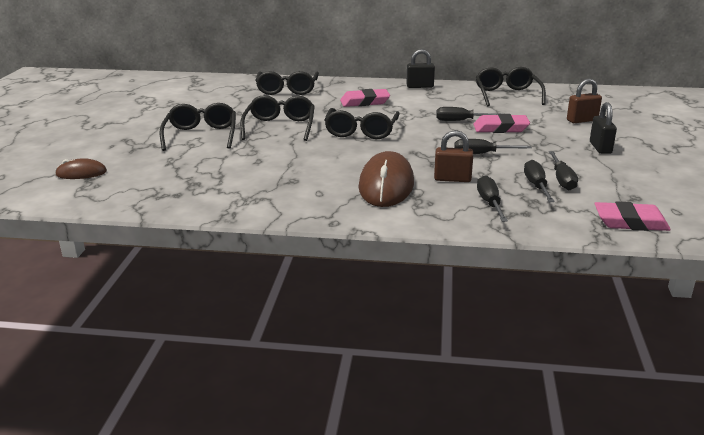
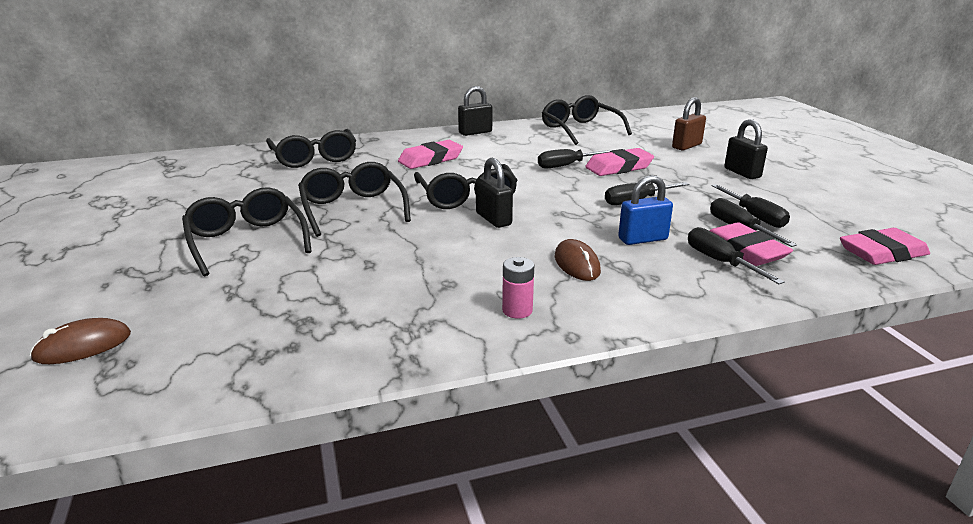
camera: 25 degrees left, 0 degrees up
(317, 203) = (517, 310): none -> pink battery
(363, 148) = (493, 219): none -> black padlock
(386, 185) = (577, 264): brown mouse -> brown mouse, size x0.52
(452, 179) = (643, 239): brown padlock -> blue padlock
(518, 200) = (744, 251): none -> pink eraser

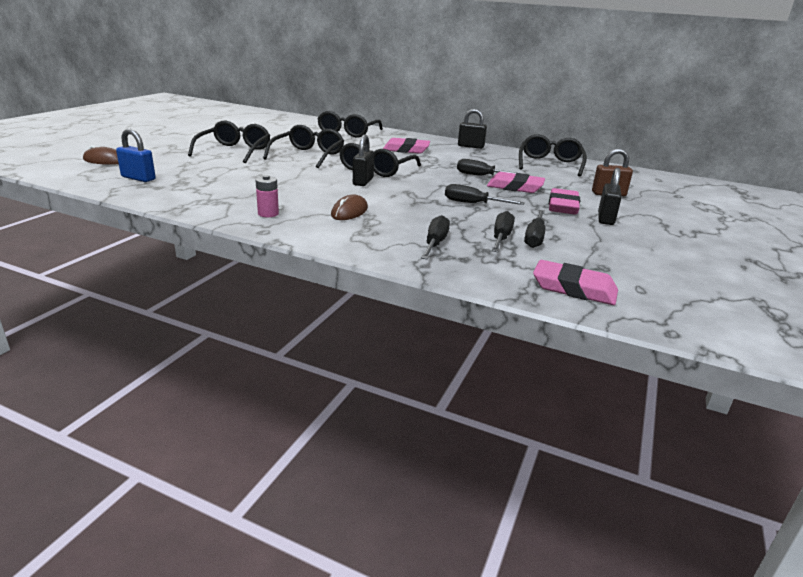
camera: 40 degrees right, 0 degrees up
(643, 239) = (420, 218): blue padlock -> blue padlock (138, 178)
(744, 251) = (468, 246): pink eraser -> pink eraser (563, 206)

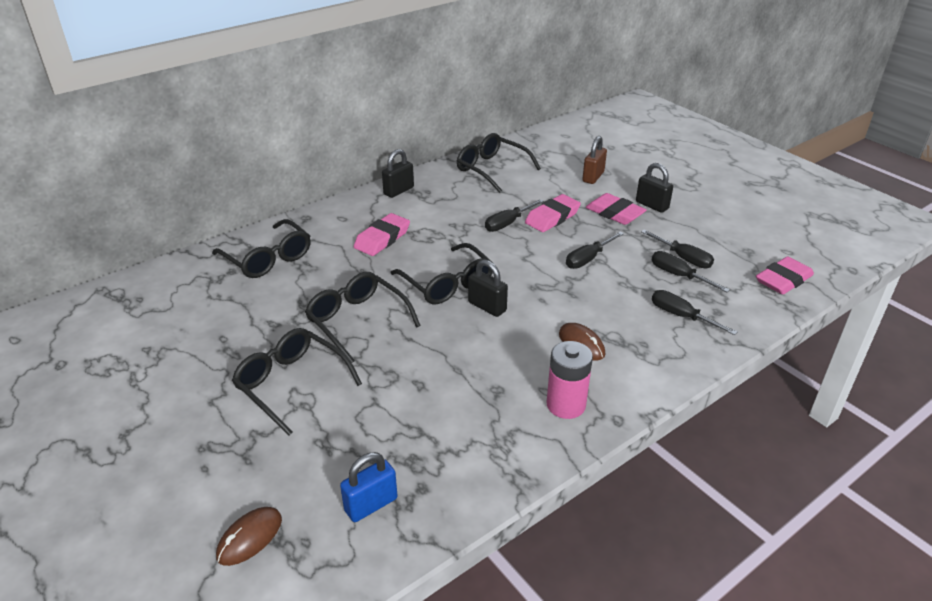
camera: 60 degrees left, 10 degrees up
(268, 214) = (566, 405): pink battery -> pink battery, size x1.64

